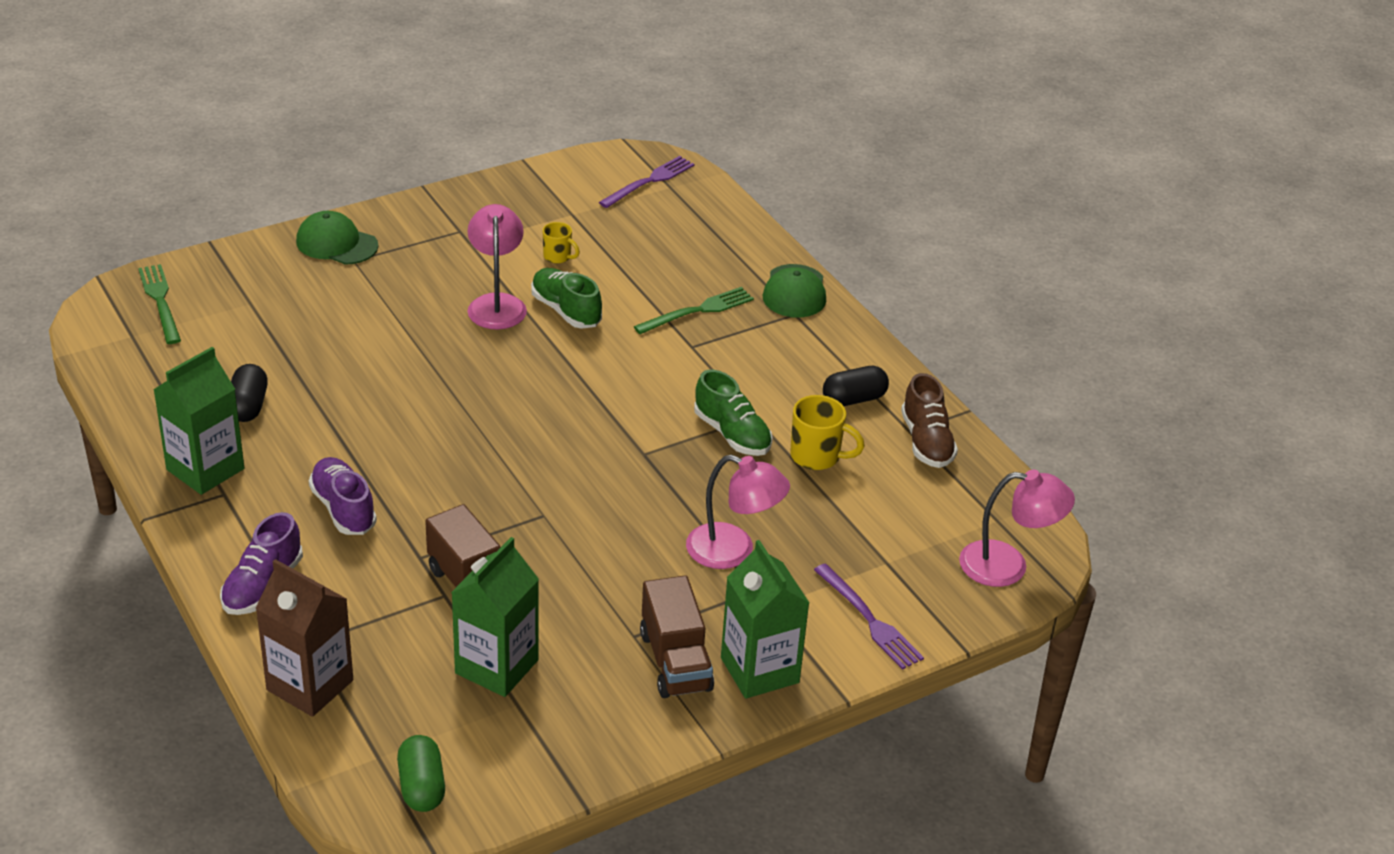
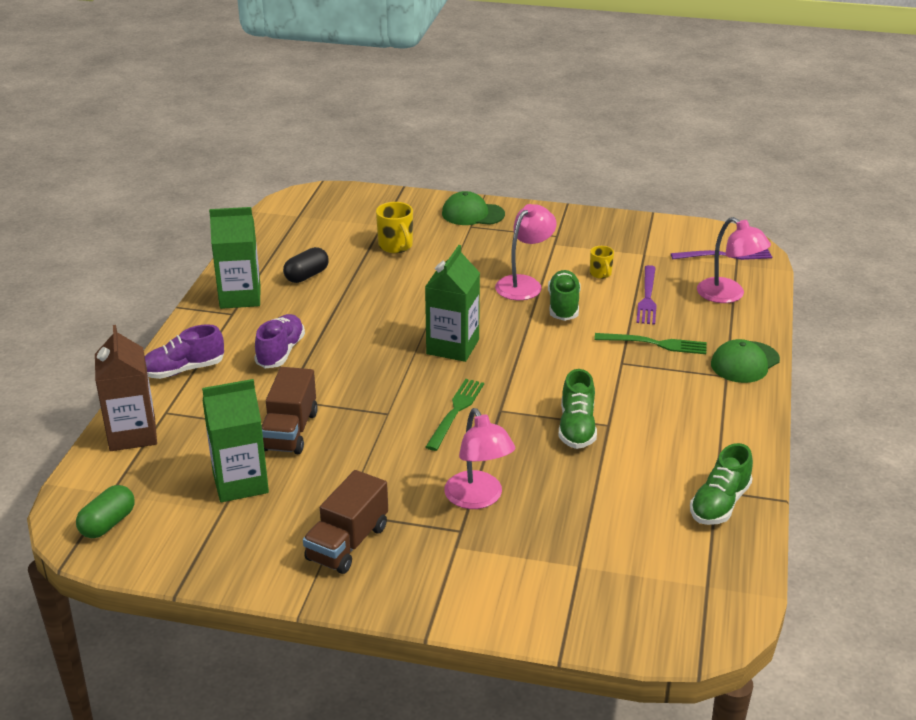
camera: 45 degrees right, 5 degrees down
(160, 301) = (336, 205): green fork -> green fork (456, 411)
(336, 243) = (472, 214): green cap -> green cap turned 60 degrees counterclockwise
(759, 670) = (393, 581): green carton -> green carton (452, 347)
(817, 456) = (620, 471): yellow mug -> yellow mug (396, 246)
(854, 399) = (698, 449): black capsule -> none
(869, 620) = (514, 596): purple fork -> purple fork (647, 298)
(926, 442) = (719, 504): brown shoe -> green shoe
(1008, 566) = (673, 622): pink lamp -> pink lamp (728, 295)

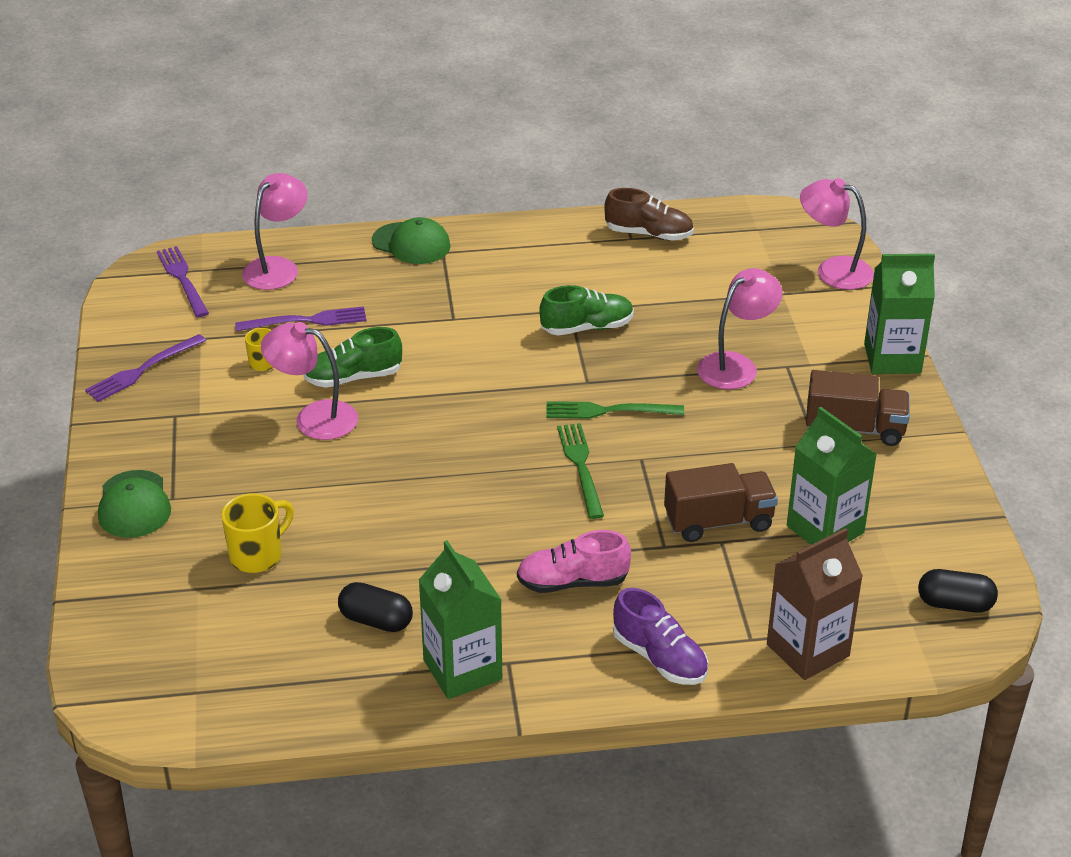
camera: 110 degrees left, 5 degrees up
(108, 523) = (955, 604): green capsule -> black capsule
(280, 352) = (572, 582): purple shoe -> pink shoe
(452, 347) = (485, 443): green carton -> green carton (892, 358)
(606, 619) = (833, 270): none -> pink lamp
(615, 230) = (142, 370): none -> purple fork
(655, 344) = (404, 302): green fork -> green fork (581, 466)
(719, 504) = (648, 234): green shoe -> brown shoe

